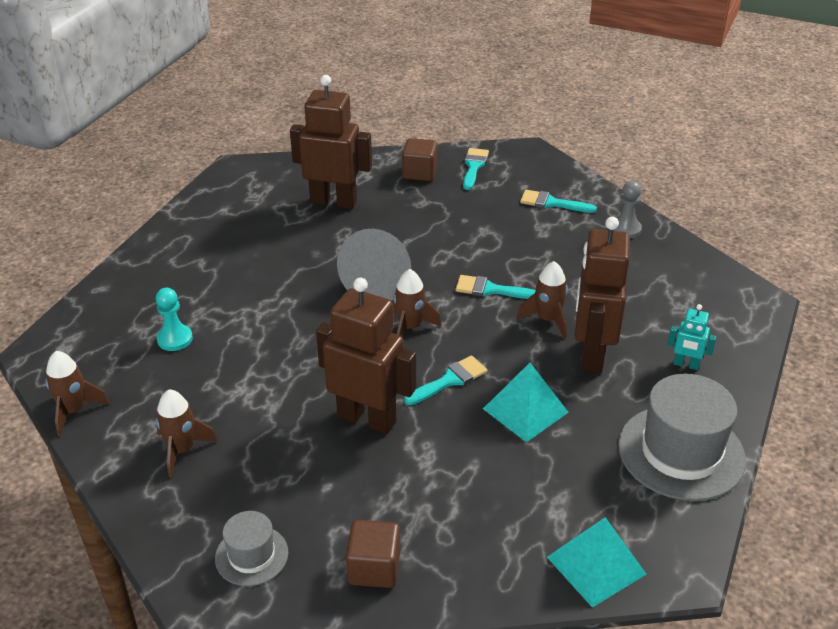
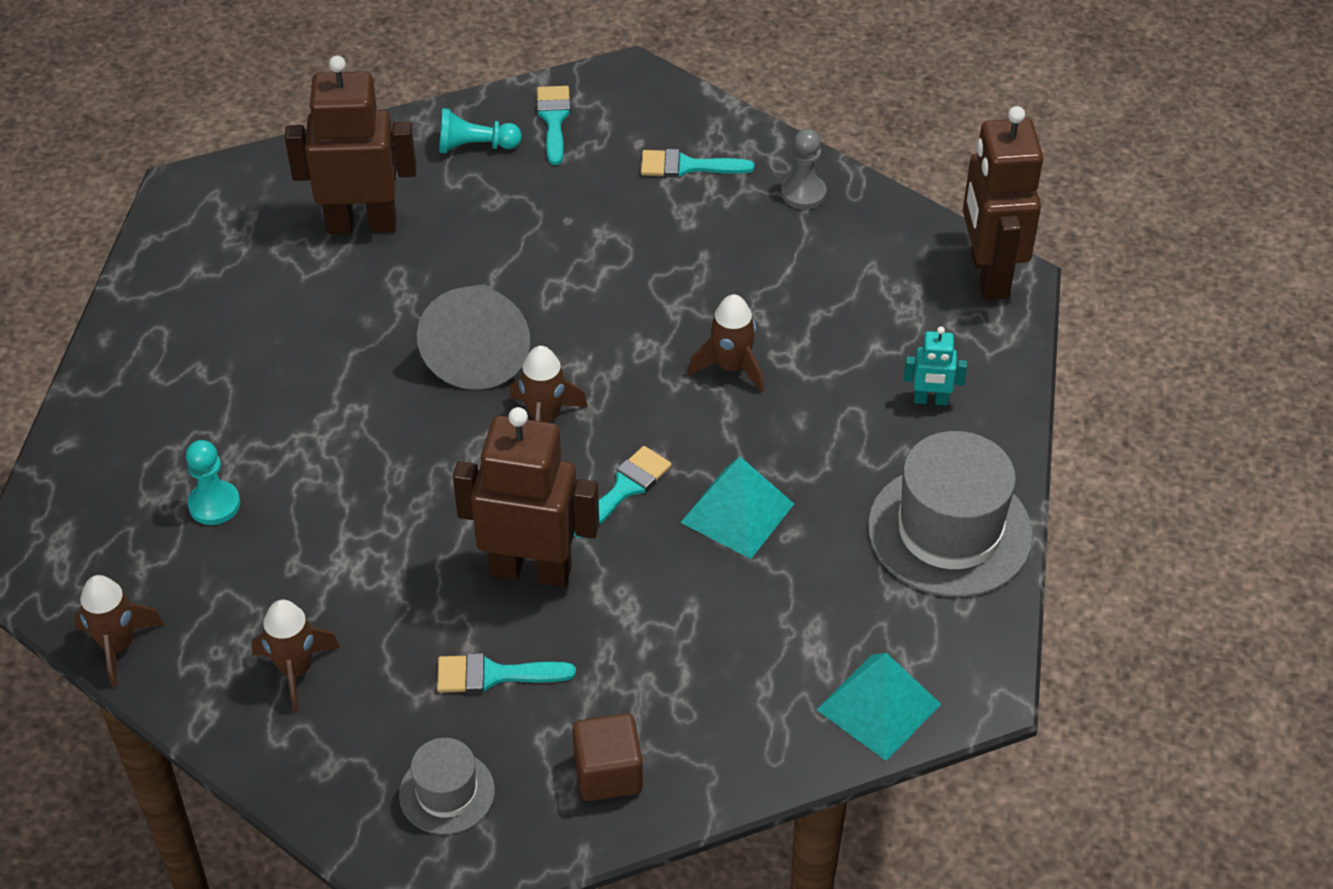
camera: 15 degrees left, 10 degrees up
(419, 173) = (475, 146): brown cube -> turquoise pawn
(491, 289) = (640, 333): turquoise brush -> turquoise brush (494, 675)
(591, 355) = (804, 411): brown robot -> brown robot (988, 275)

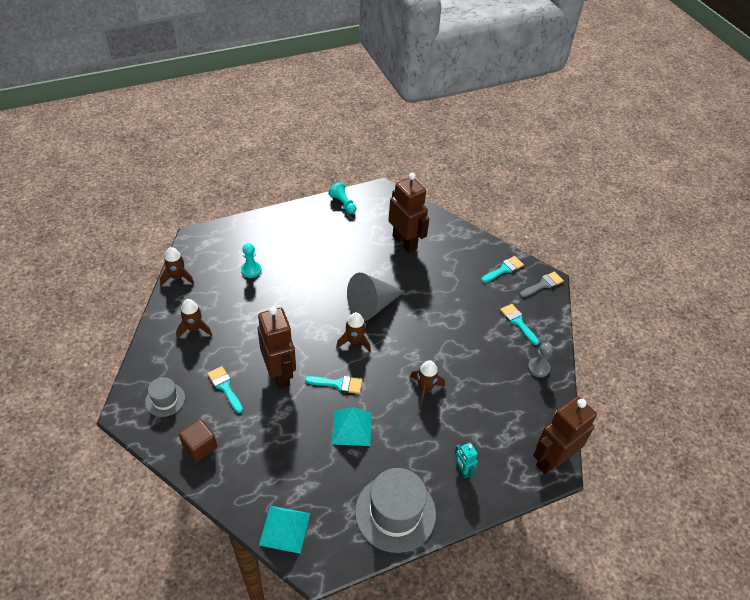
camera: 55 degrees right, 0 degrees up
(475, 146) = (469, 254): turquoise pawn -> turquoise pawn (343, 204)
(633, 88) = (543, 285): none -> grey brush

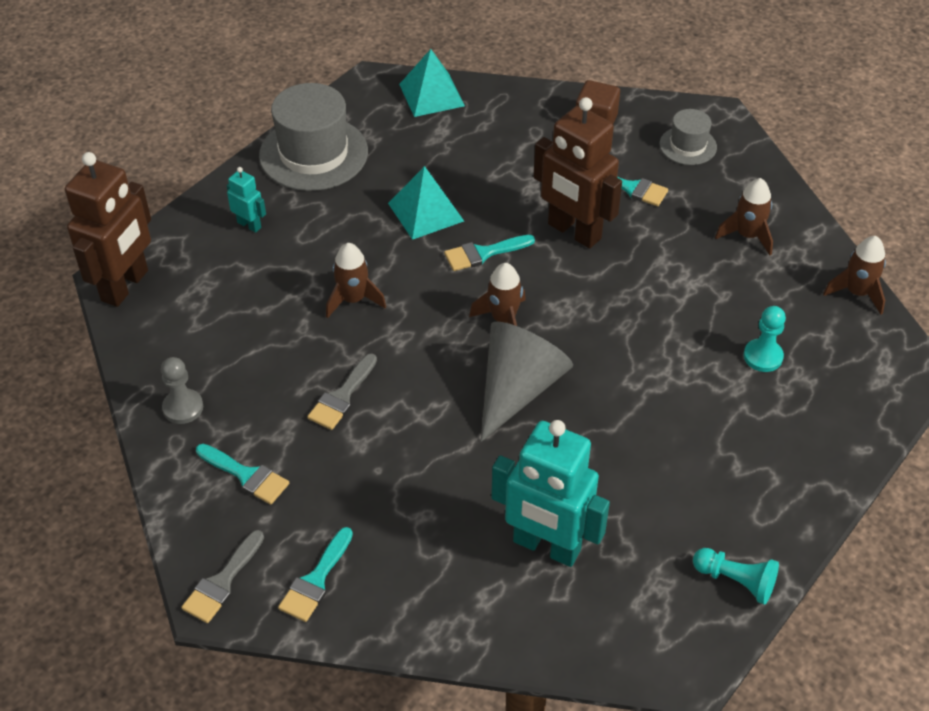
camera: 155 degrees right, 0 degrees up
(405, 242) = (546, 546): brown robot -> turquoise robot
(457, 339) = (342, 396): none -> grey brush

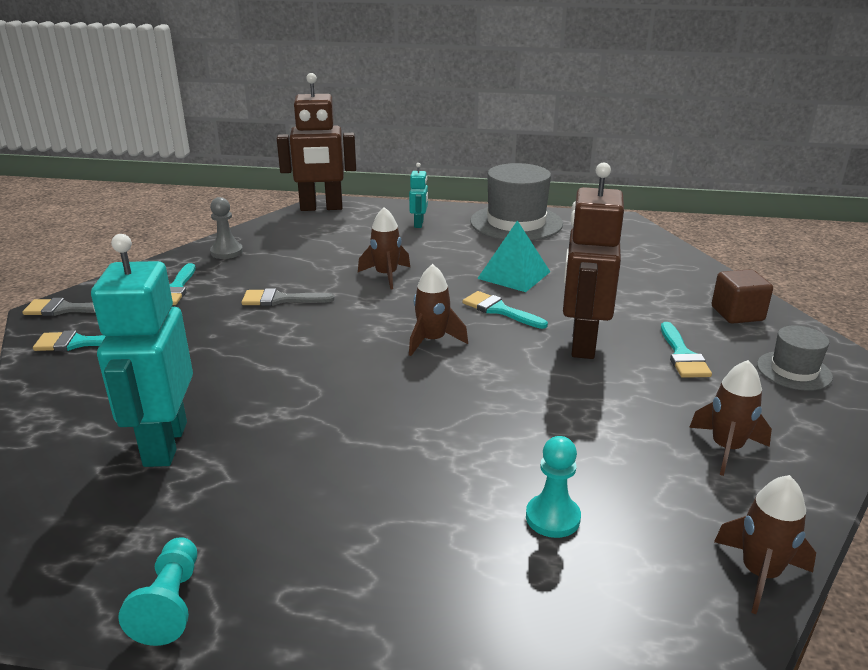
camera: 60 degrees right, 20 degrees down
(431, 95) = (643, 242): turquoise pyramid -> none
(518, 388) = (355, 371): grey cone -> none

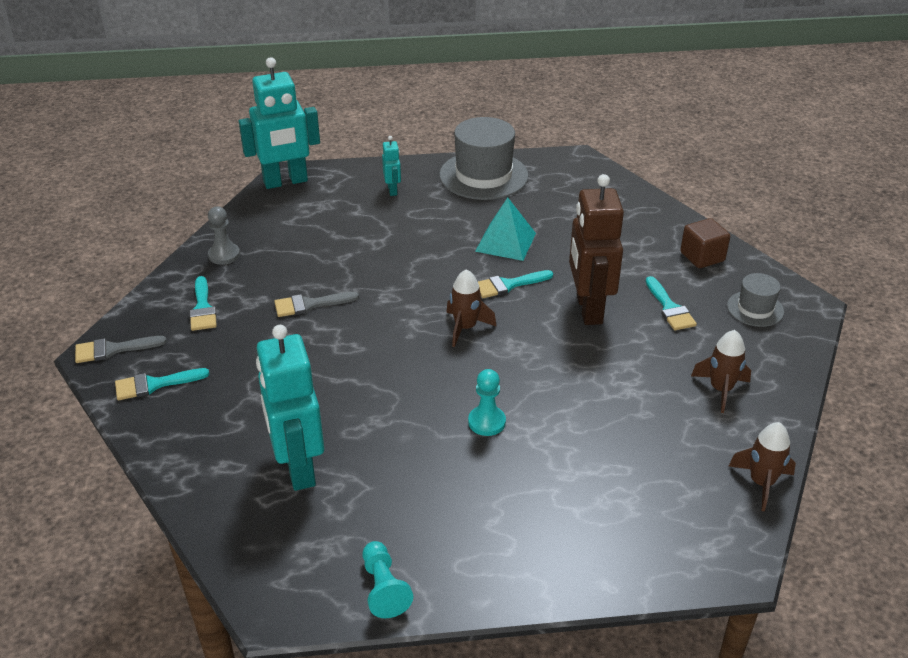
camera: 15 degrees left, 10 degrees up
(321, 208) = (285, 182): brown robot -> turquoise robot
(386, 275) = (392, 261): brown rocket -> none
(500, 310) = (508, 285): turquoise brush -> turquoise brush turned 45 degrees counterclockwise
(552, 518) = (617, 470): turquoise pawn -> turquoise pawn (487, 422)

